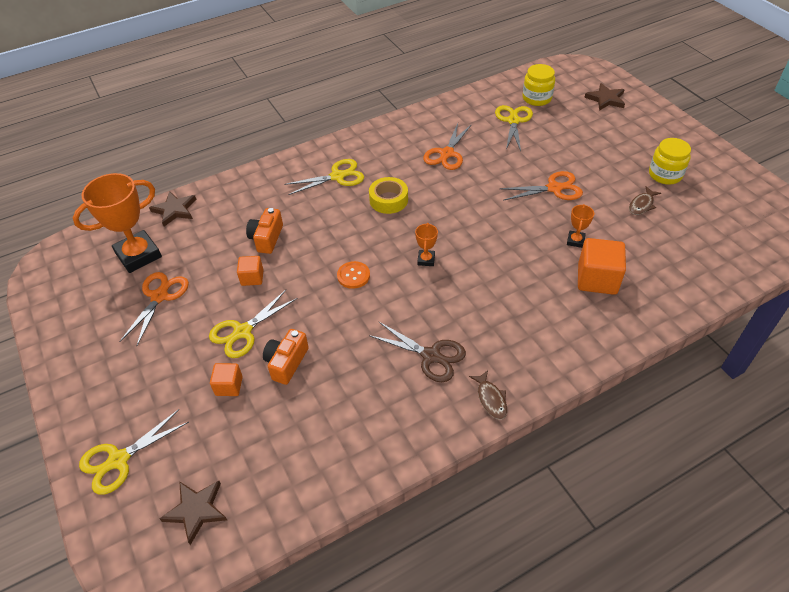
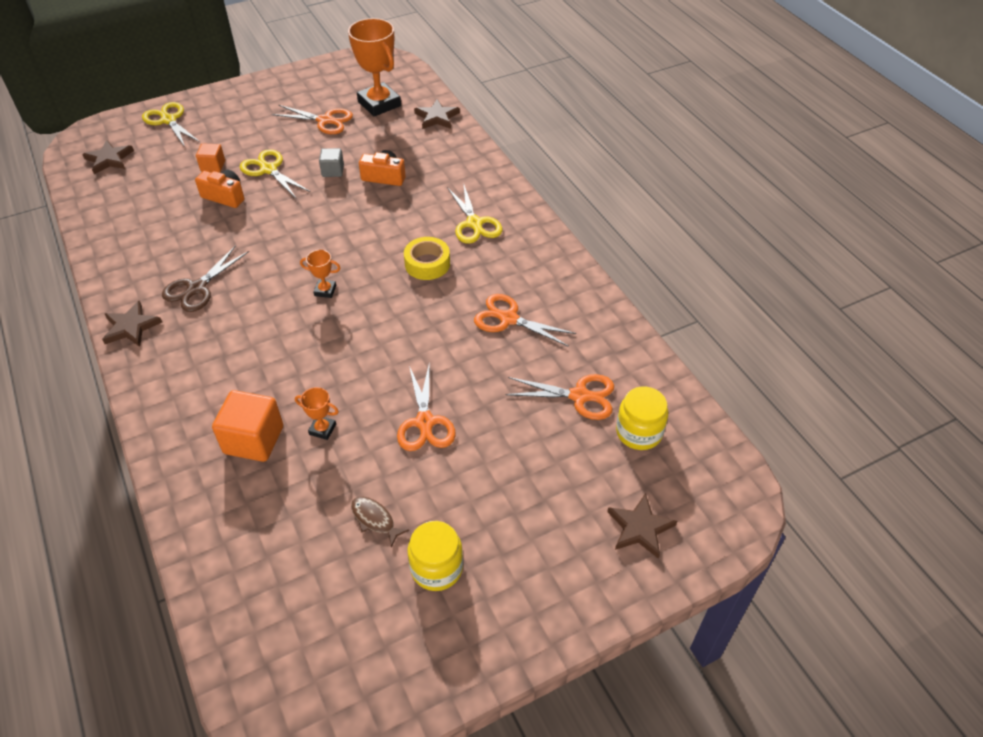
camera: 90 degrees right, 0 degrees up
(252, 278) = (333, 171): orange cube -> grey cube
(353, 276) = (317, 236): orange button -> none
(491, 399) = (131, 327): brown fish -> brown star
(513, 121) = (579, 396): yellow scissors -> orange scissors

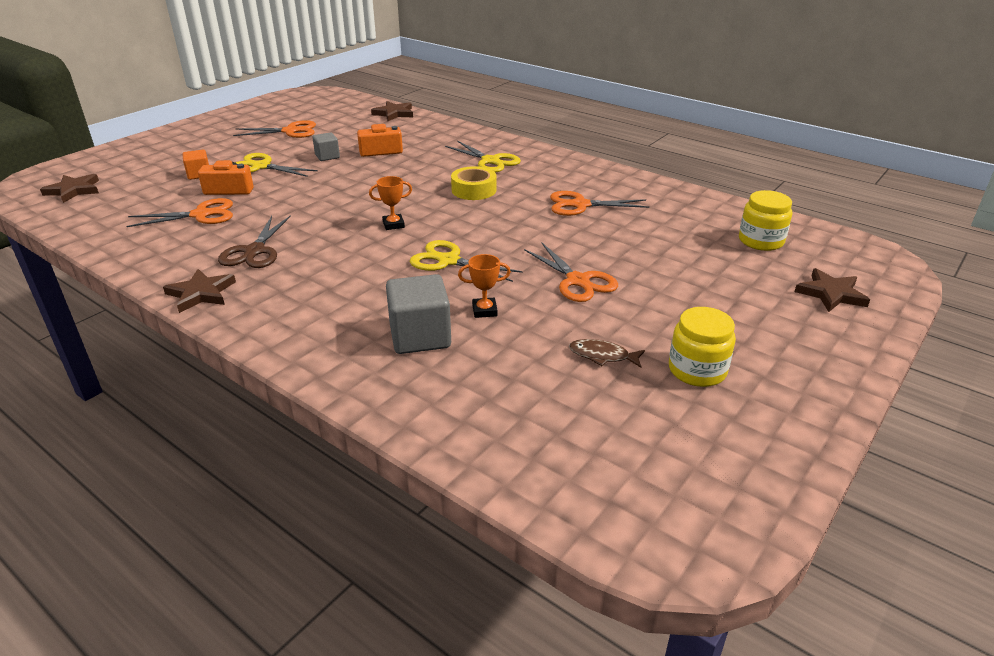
camera: 25 degrees left, 15 degrees down
(168, 120) = (123, 156): yellow scissors -> yellow scissors (449, 261)
(254, 440) = (420, 336): orange cube -> grey cube
(379, 104) = (333, 115): orange trophy -> none
(579, 396) = (690, 233): orange scissors -> orange scissors (201, 215)

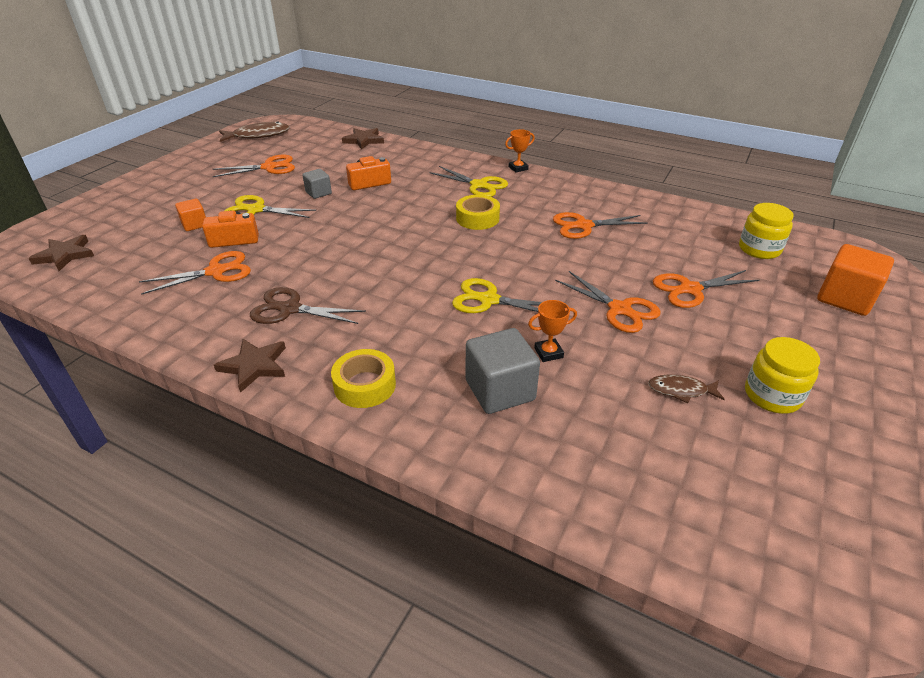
camera: 10 degrees left, 5 degrees up
(254, 251) = (290, 309): brown scissors -> brown scissors turned 105 degrees clockwise
(292, 103) = (258, 135): none -> brown fish
(294, 319) = (365, 385): none -> yellow tape
(393, 225) = (417, 264): orange trophy -> orange trophy (518, 168)
(663, 270) = (690, 289): none -> orange scissors
(831, 294) = (845, 298): brown star -> orange cube

